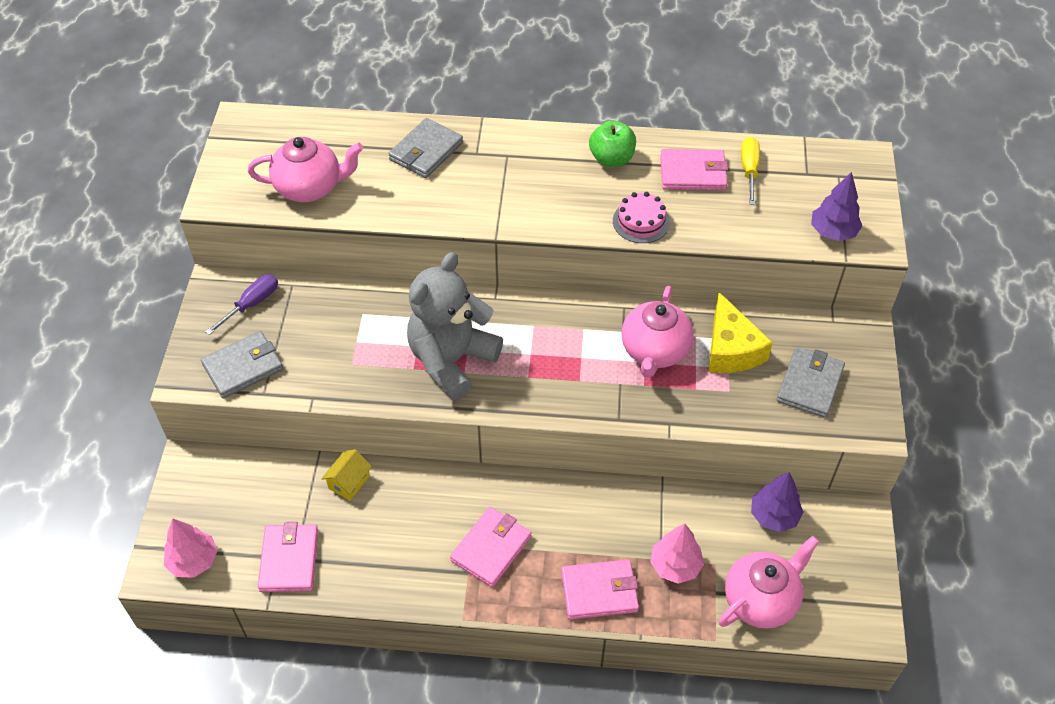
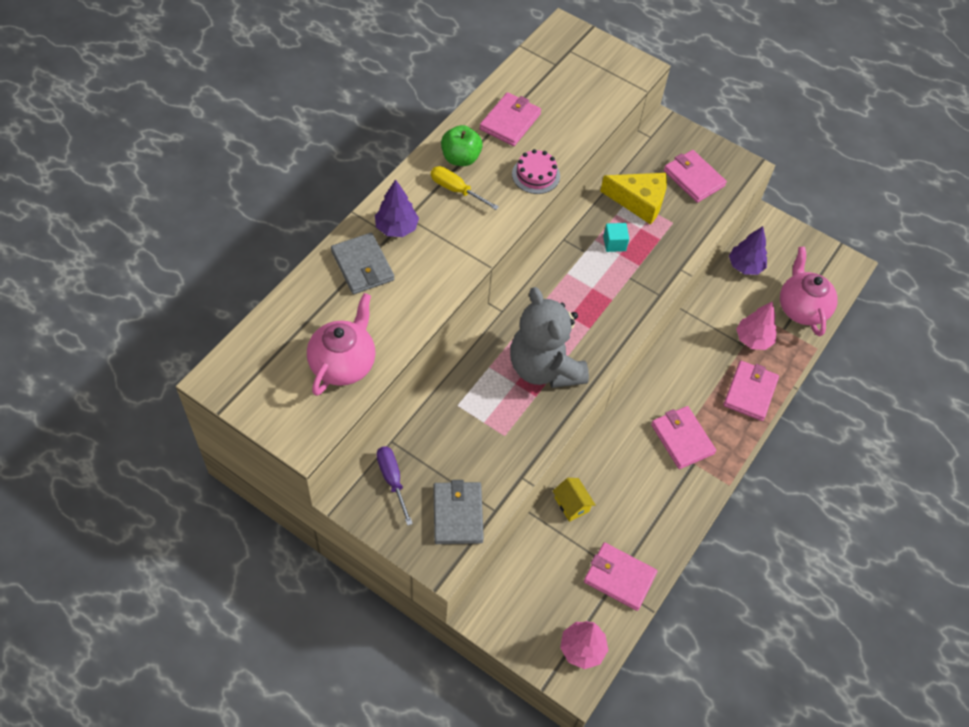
camera: 65 degrees left, 5 degrees up
(654, 351) = (614, 243): pink teapot -> turquoise cube
(749, 170) = (530, 91): yellow screwdriver -> yellow screwdriver (456, 190)
(809, 384) = (693, 178): grey wallet -> pink wallet
(833, 232) = (617, 82): purple tree -> purple tree (396, 228)

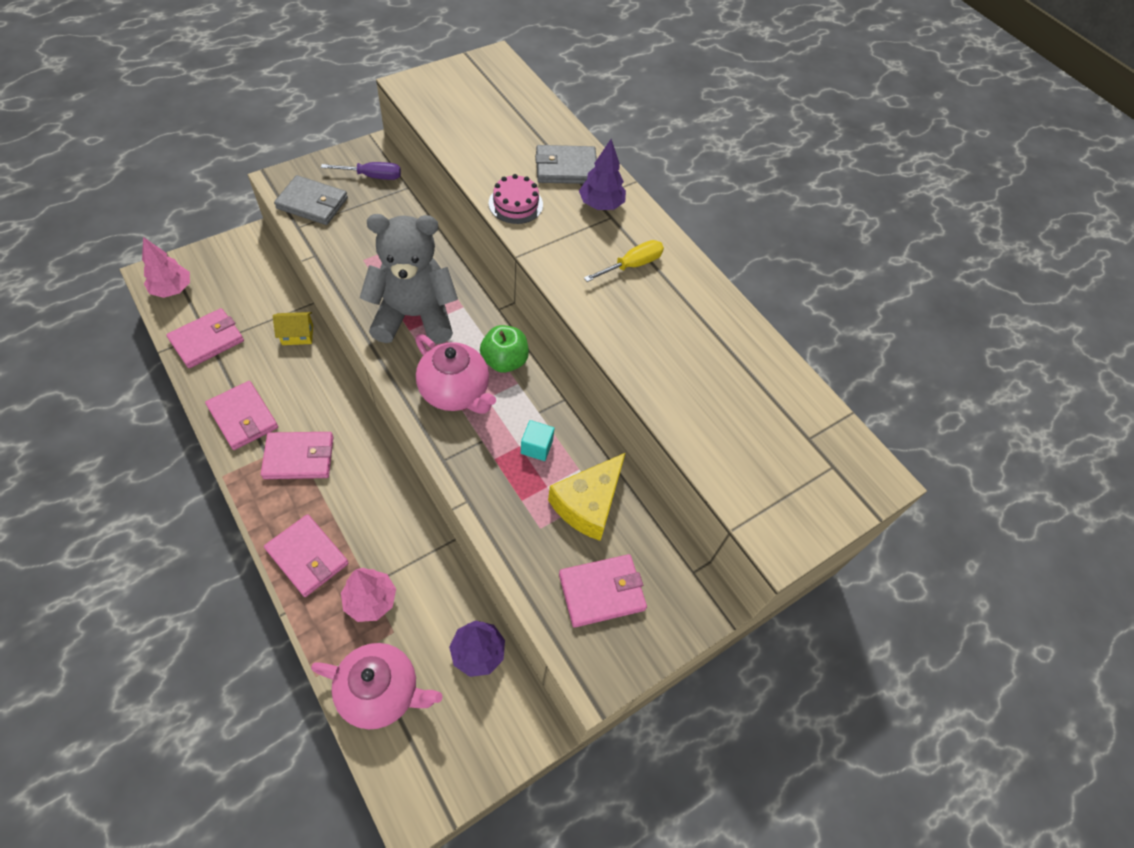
camera: 110 degrees right, 0 degrees up
(343, 363) = (466, 126): pink teapot -> pink teapot (455, 392)
(460, 158) = (676, 285): green apple -> green apple (504, 361)
(510, 122) = (718, 350): pink wallet -> pink wallet (243, 417)
(536, 175) = (625, 342): pink cake -> pink cake (515, 204)

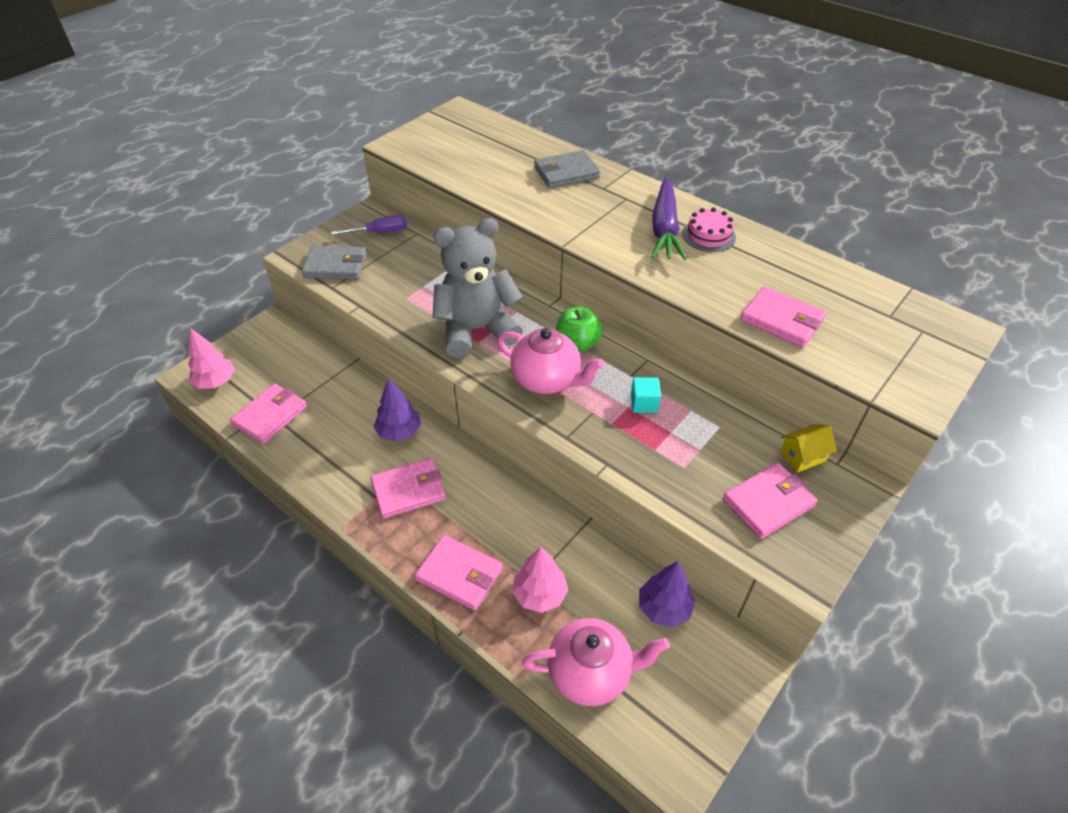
camera: 10 degrees left, 10 degrees down
(243, 417) = (337, 471): pink wallet -> pink wallet (781, 320)
(297, 335) = (356, 388): yellow house -> yellow house (803, 456)
(515, 204) = (539, 208): pink cake -> pink cake (708, 235)
(588, 504) = (715, 436): yellow cheese -> none
(601, 204) = (611, 191): purple tree -> purple tree (399, 432)
(631, 265) = (664, 228): yellow screwdriver -> purple carrot

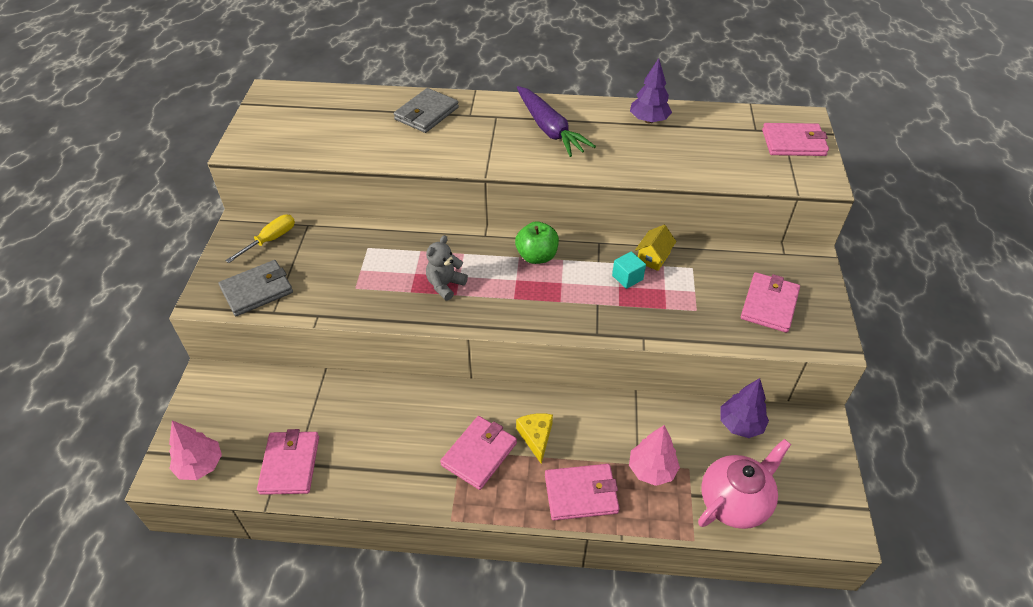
camera: 35 degrees left, 0 degrees up
(380, 232) = (270, 240): purple screwdriver -> yellow screwdriver
(399, 432) = (425, 411): purple tree -> purple tree (649, 120)
(466, 505) = (536, 437): none -> yellow cheese
(476, 330) = (445, 285): grey teddy bear -> grey teddy bear, size x0.48
(547, 380) = (541, 297): pink teapot -> none
(708, 235) = (586, 121): pink cake -> none
(781, 320) = (694, 164): pink wallet -> pink wallet (793, 143)
(803, 456) = (761, 260): yellow house -> yellow house (653, 257)

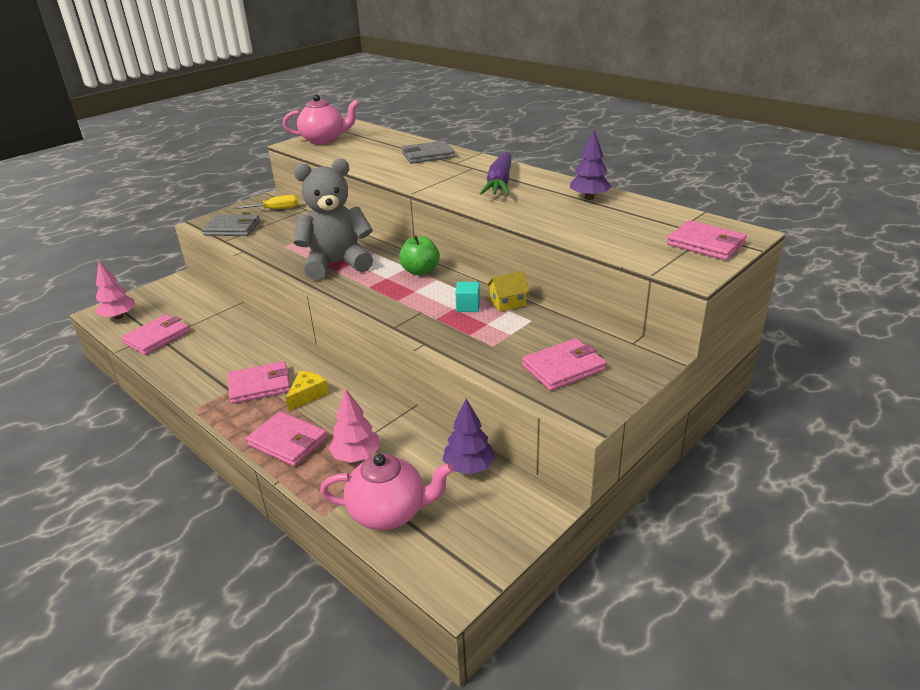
camera: 40 degrees right, 15 degrees down
(270, 128) = (324, 140): none -> pink teapot
(445, 285) = (337, 264): grey teddy bear -> grey teddy bear, size x2.07

